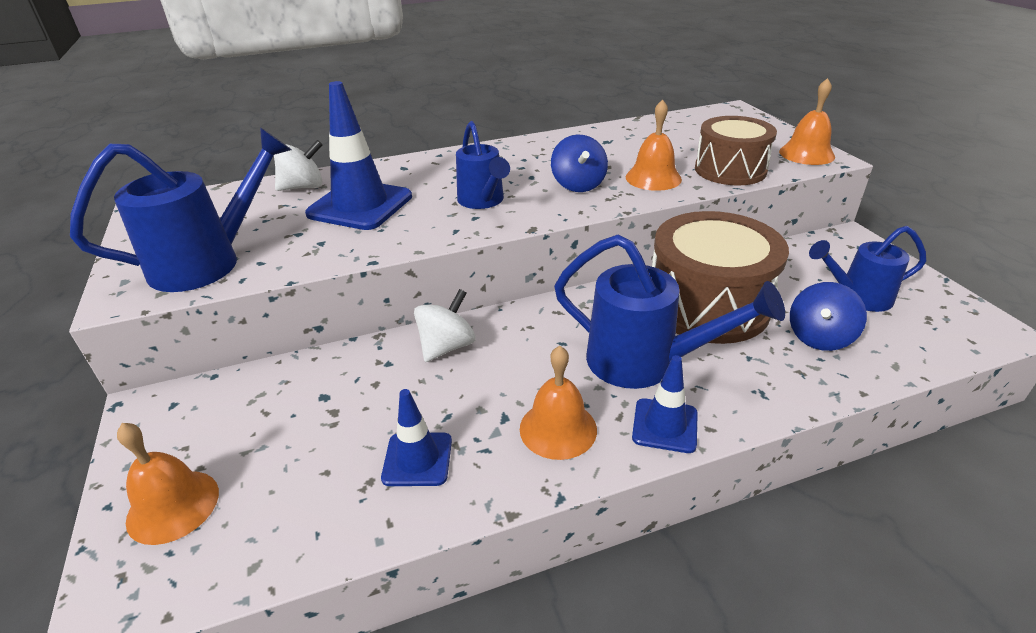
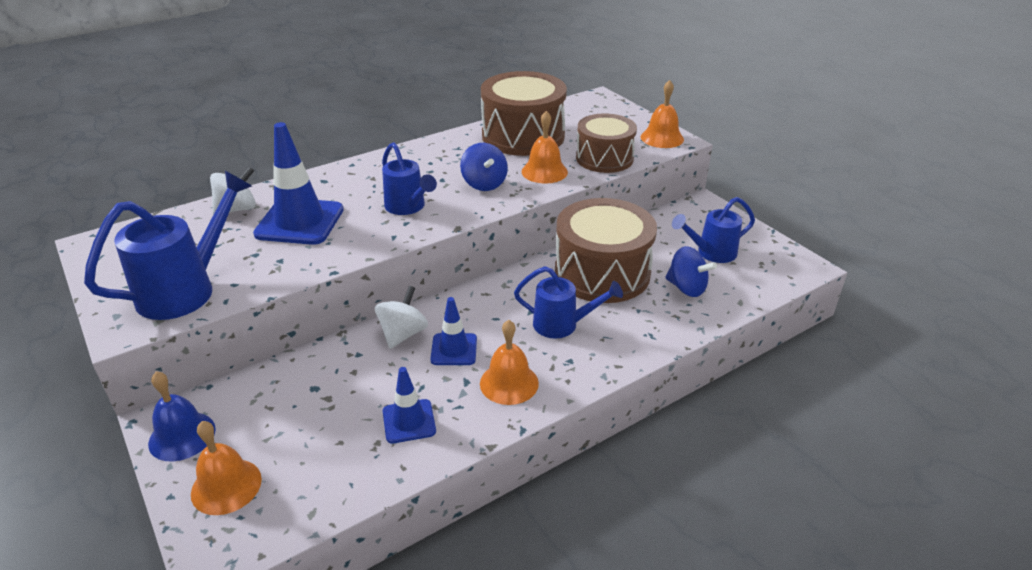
camera: 15 degrees left, 0 degrees up
(157, 431) = (182, 436): none -> blue bell
(636, 141) = (523, 136): none -> brown drum
(643, 362) = (562, 325): blue watering can -> blue watering can, size x0.65
(665, 425) = (586, 368): blue traffic cone -> blue traffic cone (454, 349)
(819, 337) = (686, 288): blue spinning top -> blue spinning top turned 75 degrees counterclockwise

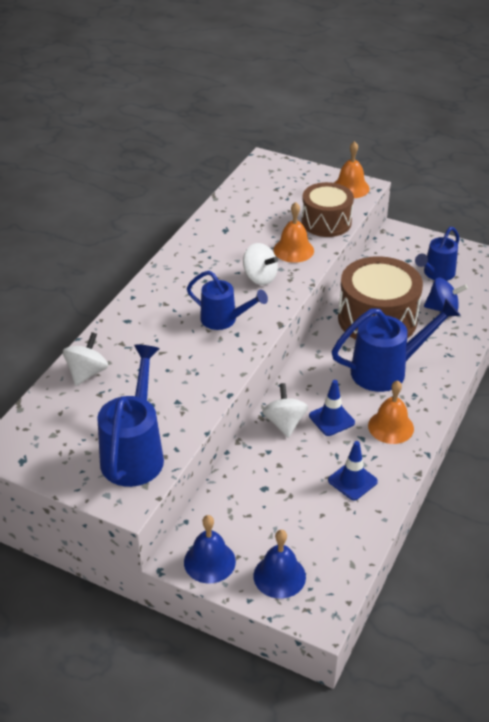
camera: 30 degrees left, 5 degrees up
(226, 486) = (279, 576): orange bell -> blue bell
(300, 222) = (153, 364): blue traffic cone -> none
(484, 184) = (260, 277): blue spinning top -> white spinning top
(523, 136) = (243, 221): brown drum -> none
(562, 325) = (386, 370): blue watering can -> blue watering can, size x1.55

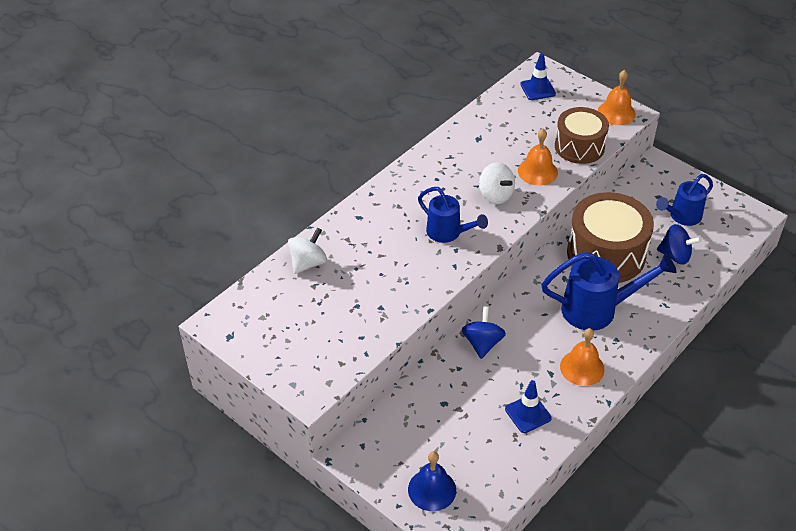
camera: 15 degrees right, 5 degrees up
(134, 454) = (328, 350): blue watering can -> none
(209, 561) = (374, 462): blue bell -> none
(284, 423) = (482, 343): white spinning top -> blue spinning top
(331, 419) = (528, 348): blue traffic cone -> blue traffic cone (537, 89)

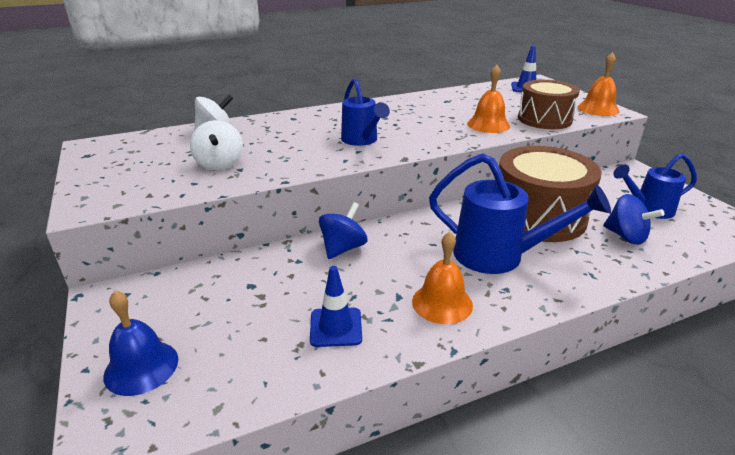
camera: 25 degrees right, 15 degrees down
(495, 195) = (432, 129): white spinning top -> white spinning top (220, 164)

